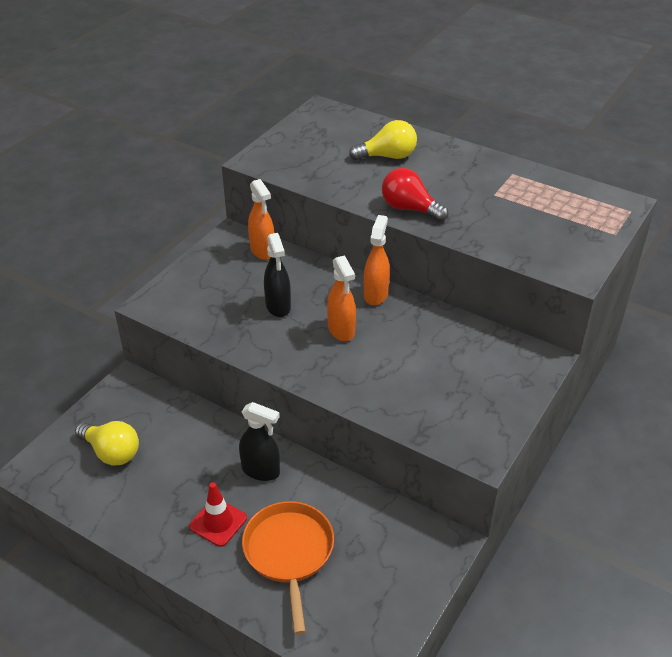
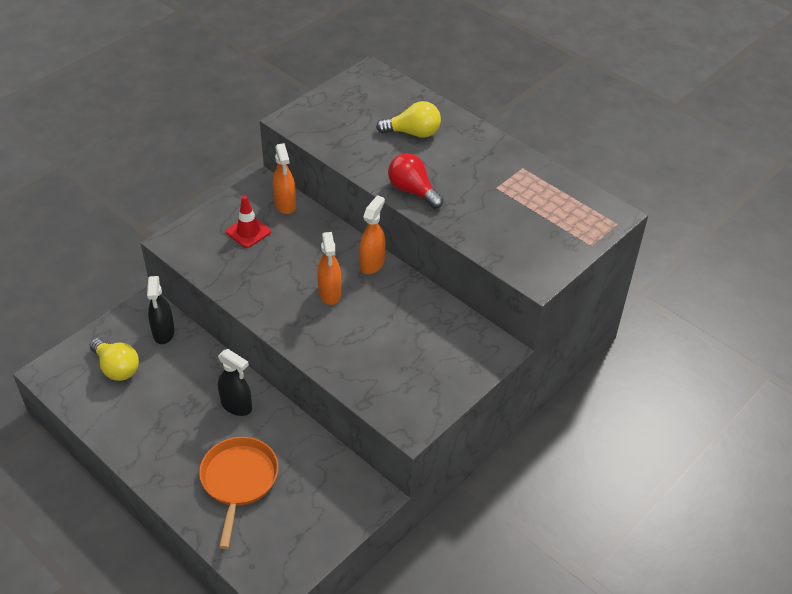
camera: 10 degrees right, 5 degrees up
(218, 522) = (188, 444): red traffic cone -> red traffic cone (248, 232)
(278, 306) = (282, 262): black spray bottle -> black spray bottle (163, 333)

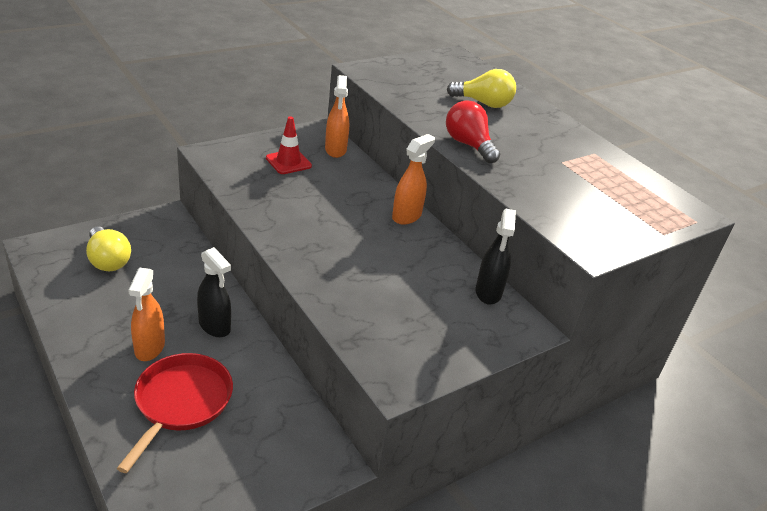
camera: 10 degrees right, 10 degrees down
(163, 333) = (172, 242): black spray bottle -> black spray bottle (488, 292)
(239, 480) = (181, 402): orange pan -> red pan
(330, 293) = (351, 230): orange spray bottle -> orange spray bottle (149, 348)

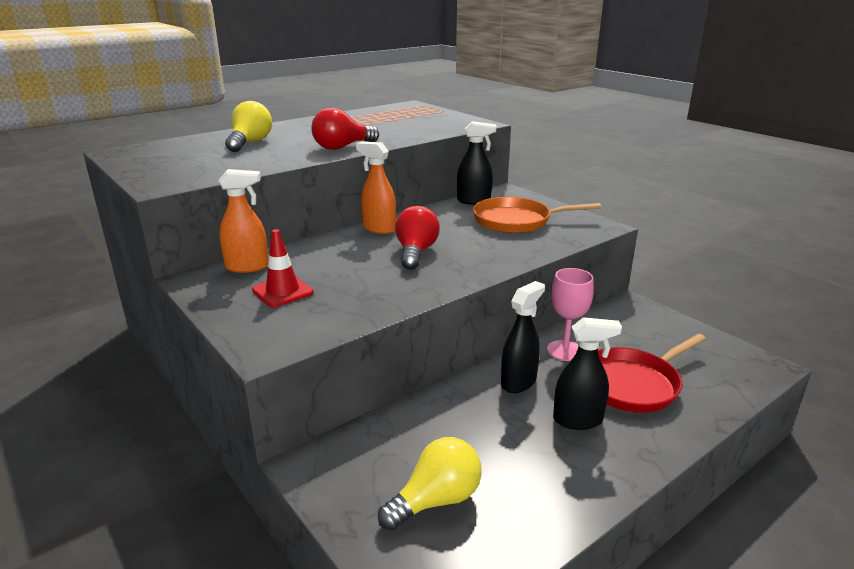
camera: 90 degrees left, 10 degrees down
(149, 348) = (578, 420): orange spray bottle -> black spray bottle
(181, 402) = (633, 384): red pan -> red pan turned 45 degrees counterclockwise
(253, 370) = (565, 350): none -> pink goblet
(345, 229) = (416, 252): none -> red light bulb
(420, 312) = (516, 221): none -> orange pan

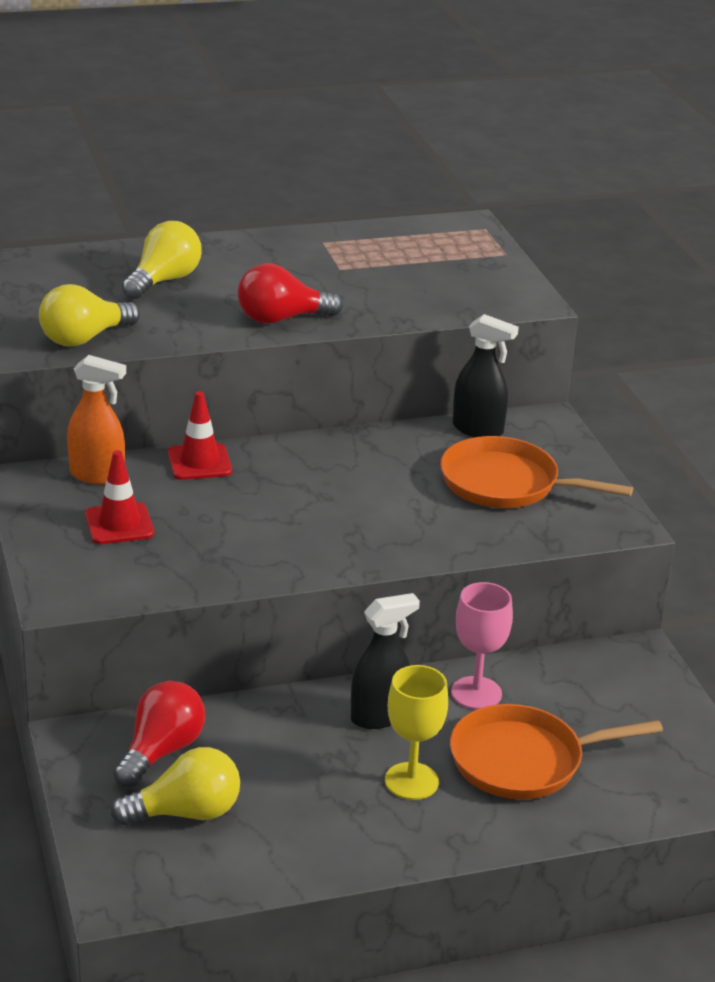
camera: 20 degrees right, 5 degrees up
(212, 173) = (84, 338): none -> yellow light bulb
(316, 246) = (199, 462): none -> red traffic cone
(378, 228) = (301, 450): orange spray bottle -> none
(416, 252) = (320, 505): red light bulb -> red light bulb (161, 751)
(578, 420) = (411, 781): black spray bottle -> yellow goblet
(633, 384) = (523, 760): red pan -> orange pan

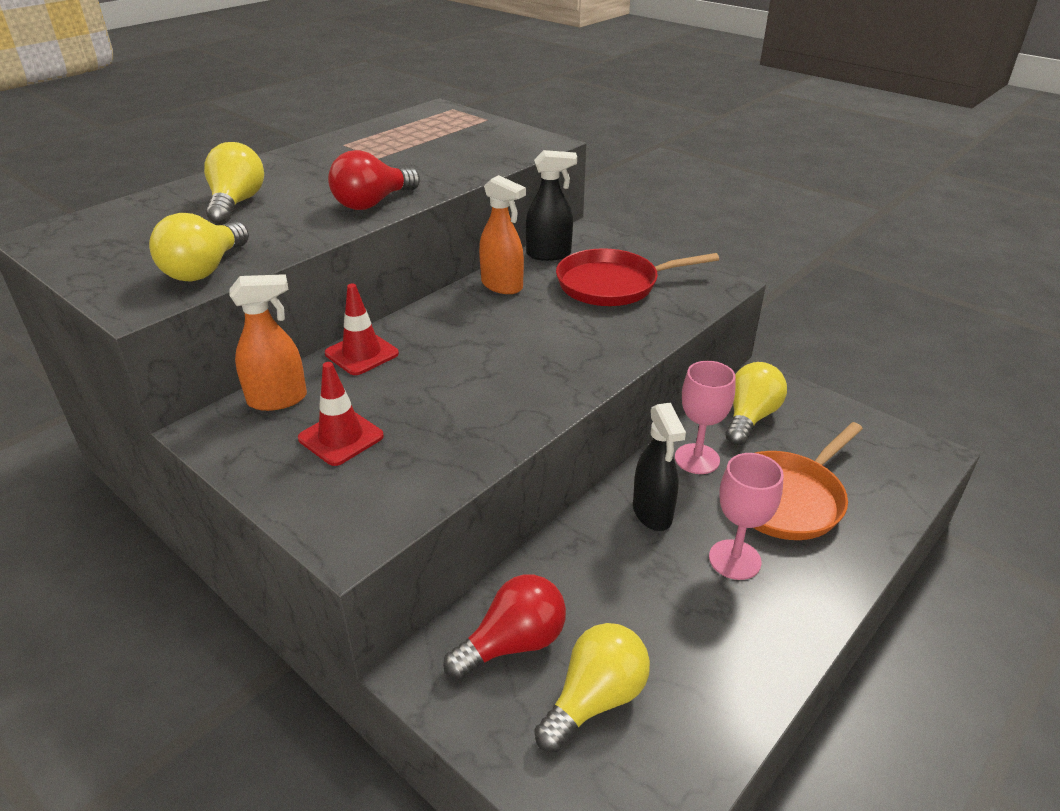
camera: 30 degrees left, 5 degrees up
(161, 751) = (513, 643): red light bulb -> red light bulb turned 60 degrees clockwise
(379, 716) = (652, 513): black spray bottle -> black spray bottle turned 135 degrees clockwise
(393, 445) = (502, 286): none -> orange spray bottle
(411, 781) = (734, 559): yellow goblet -> pink goblet
(505, 483) = (612, 285): orange pan -> red pan
(578, 681) = (749, 417): none -> yellow light bulb

